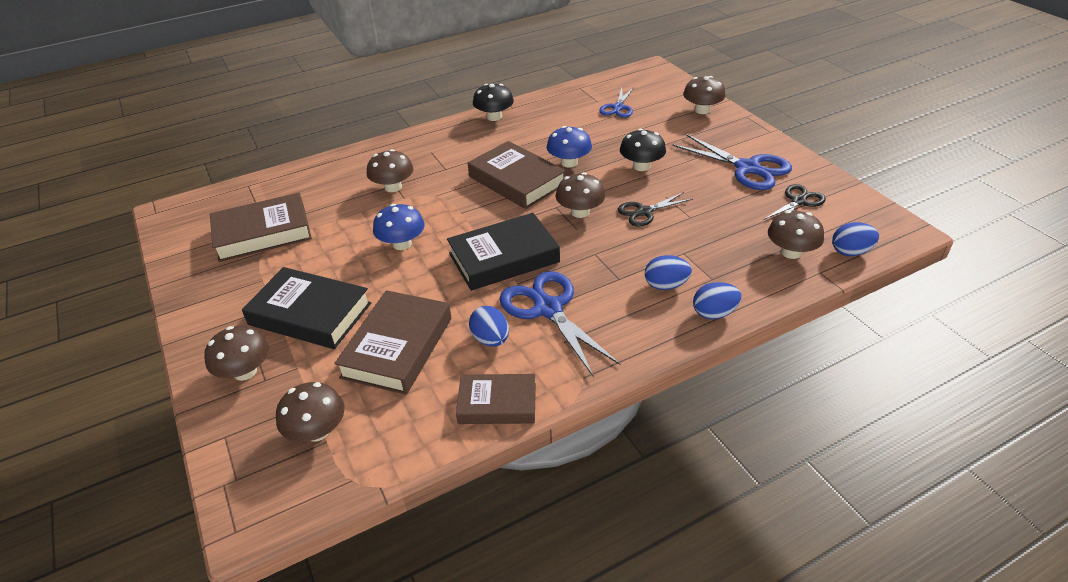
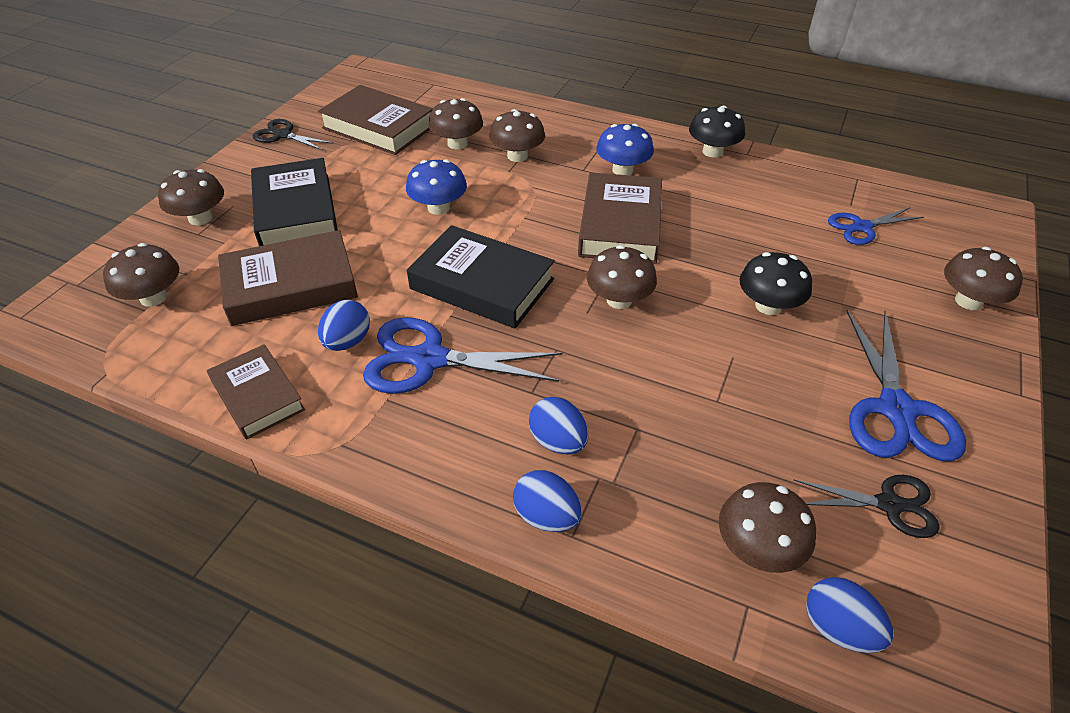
camera: 50 degrees right, 5 degrees up
(341, 206) = (457, 144): none -> brown mushroom
(548, 309) = (429, 359): blue scissors -> blue scissors turned 105 degrees counterclockwise
(569, 162) = (700, 245): blue mushroom -> blue mushroom (622, 170)
(644, 212) = (679, 353): black scissors -> black scissors (282, 135)

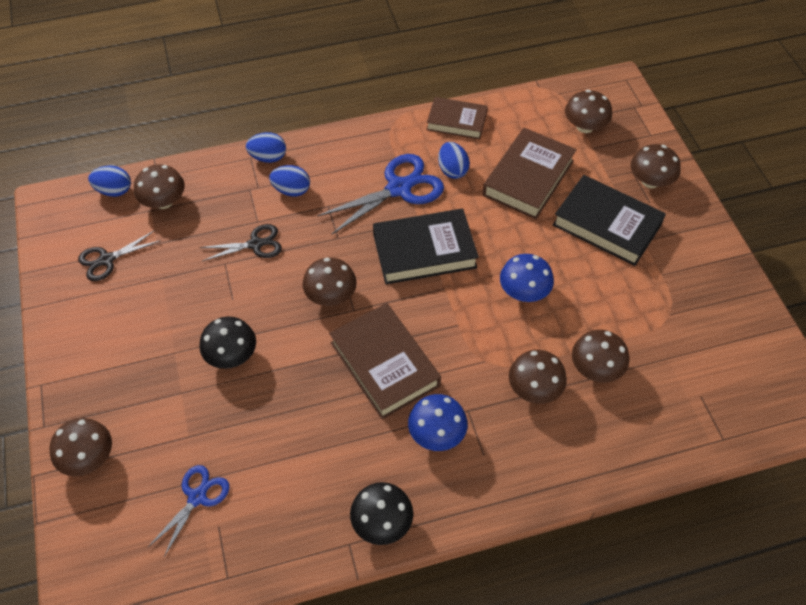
camera: 140 degrees right, 10 degrees up
(282, 135) = (728, 280): black scissors -> black scissors (255, 244)
(379, 127) = (679, 342): brown book -> none
(896, 410) = (118, 322): blue scissors -> none

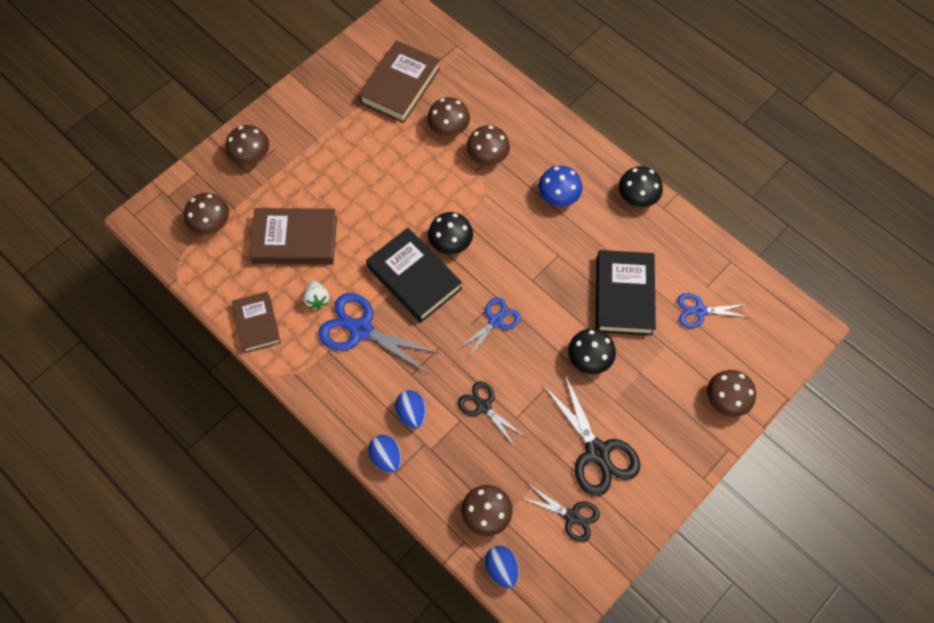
camera: 120 degrees left, 10 degrees up
(140, 309) = (597, 452): none -> black scissors
(331, 295) = (495, 321): brown mushroom -> blue scissors
(385, 364) = (529, 253): brown book -> brown book (400, 86)
(444, 300) = (450, 242): none -> black mushroom
(452, 170) = (317, 299): blue egg -> white strawberry
(524, 291) = (411, 195): blue mushroom -> none
(607, 225) = (314, 168): black book -> black book (623, 295)

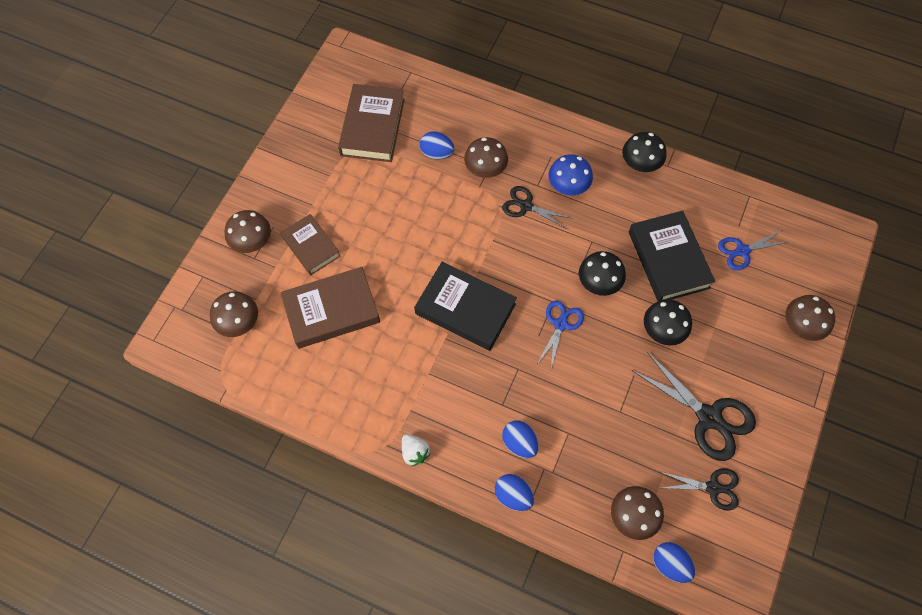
camera: 20 degrees left, 0 degrees up
(257, 324) = (328, 408): brown book -> brown book (311, 247)
(317, 299) = (379, 362): white strawberry -> white strawberry (415, 452)
(360, 329) = (434, 377): blue scissors -> none
(449, 128) = (437, 153): brown mushroom -> blue egg
(450, 242) = (485, 263): black mushroom -> black mushroom (599, 282)
(483, 406) = (584, 411): black scissors -> black scissors (526, 206)

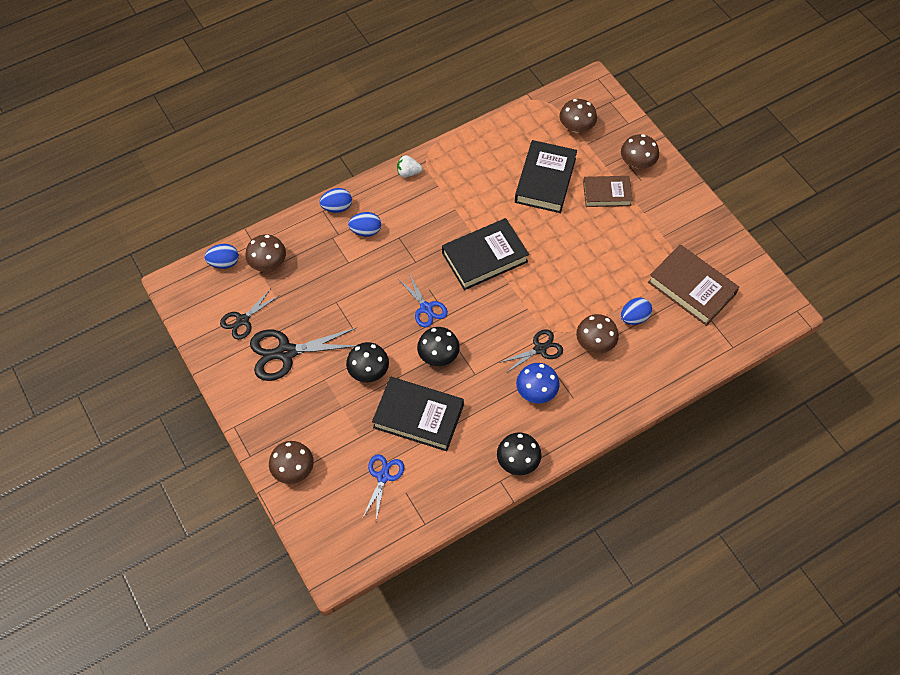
camera: 125 degrees right, 5 degrees down
(331, 311) = (545, 180): brown book -> black book

